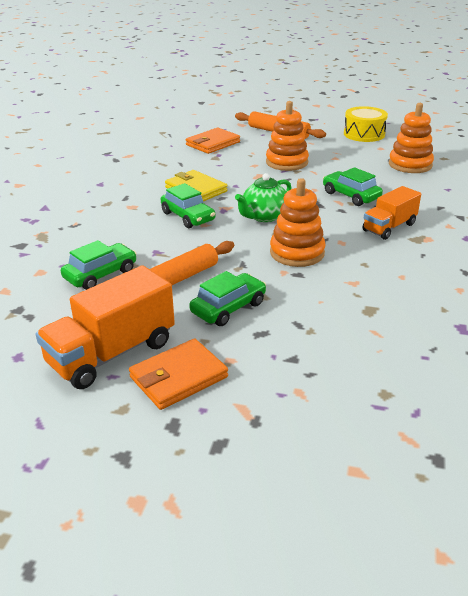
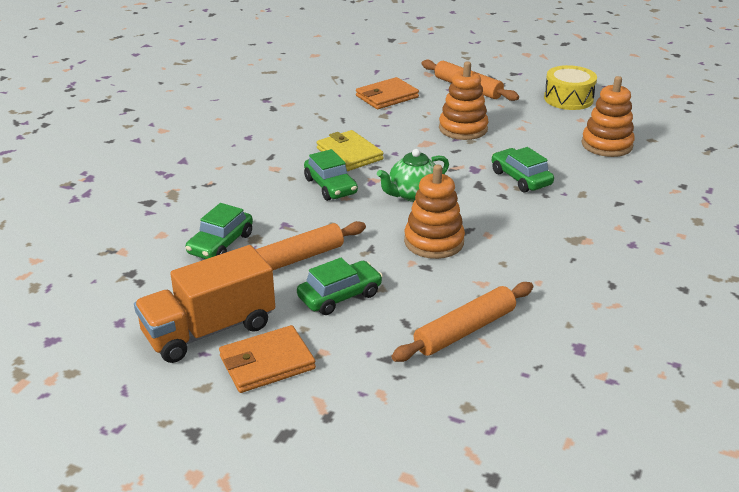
camera: 10 degrees right, 0 degrees up
(100, 274) = (221, 244): green car -> green car turned 150 degrees clockwise
(354, 325) = (464, 330): none -> orange rolling pin
(389, 227) = (548, 222): orange truck -> none

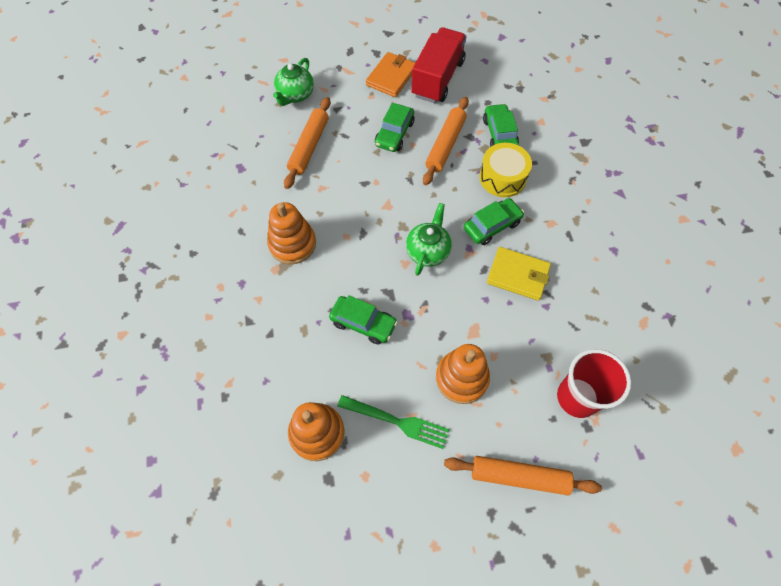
camera: 145 degrees right, 30 degrees up
(209, 330) = (437, 78): orange truck -> red truck
(330, 186) = (492, 226): green car -> green car turned 120 degrees clockwise
(387, 96) = (577, 397): orange wallet -> red cup
(433, 407) = (295, 95): none -> green teapot
(434, 242) = (376, 208): orange stacking toy -> orange stacking toy (292, 244)
(535, 129) = (397, 421): none -> green fork
(568, 99) = (401, 523): yellow drum -> yellow drum (502, 177)

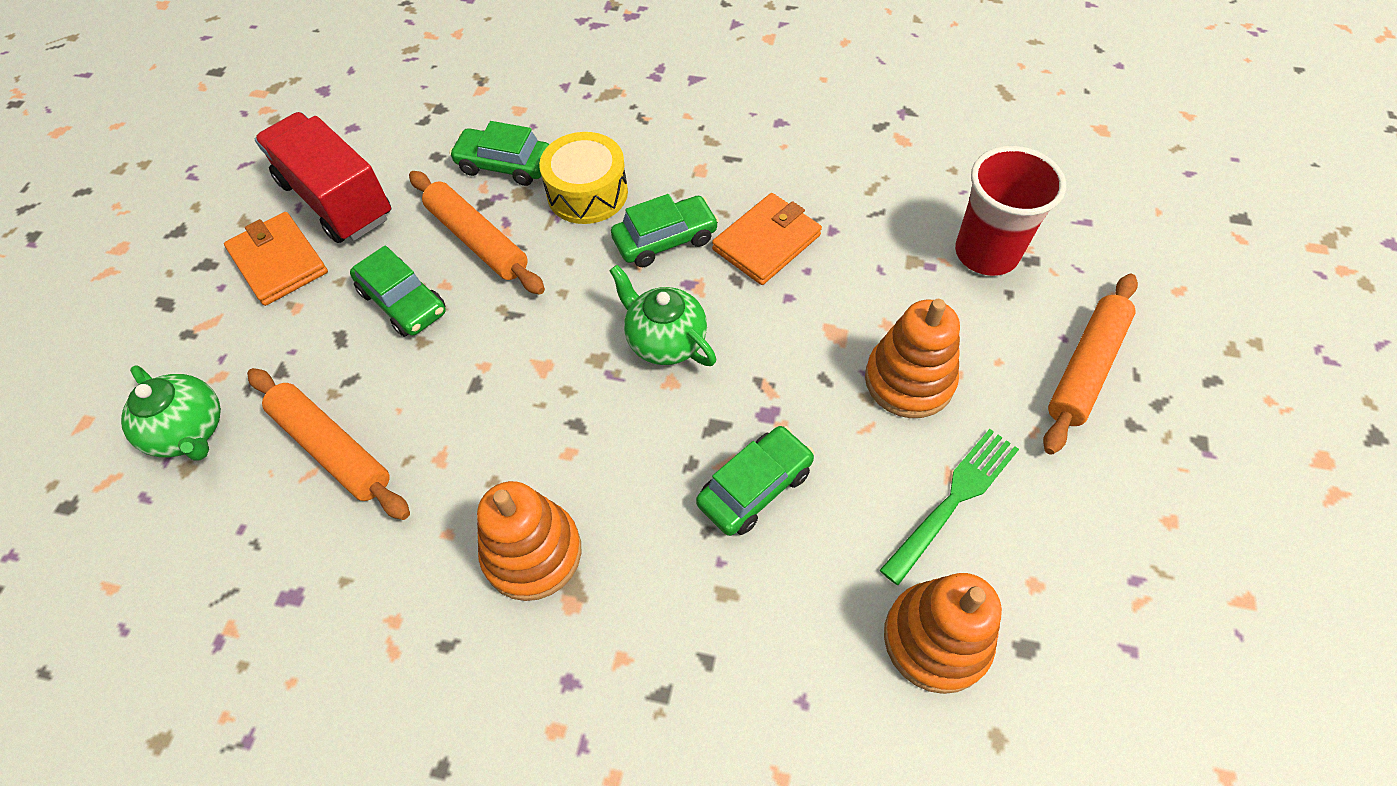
camera: 65 degrees left, 5 degrees down
(492, 226) = (665, 240): green car -> green car turned 75 degrees clockwise
(518, 275) = (767, 242): yellow wallet -> orange wallet

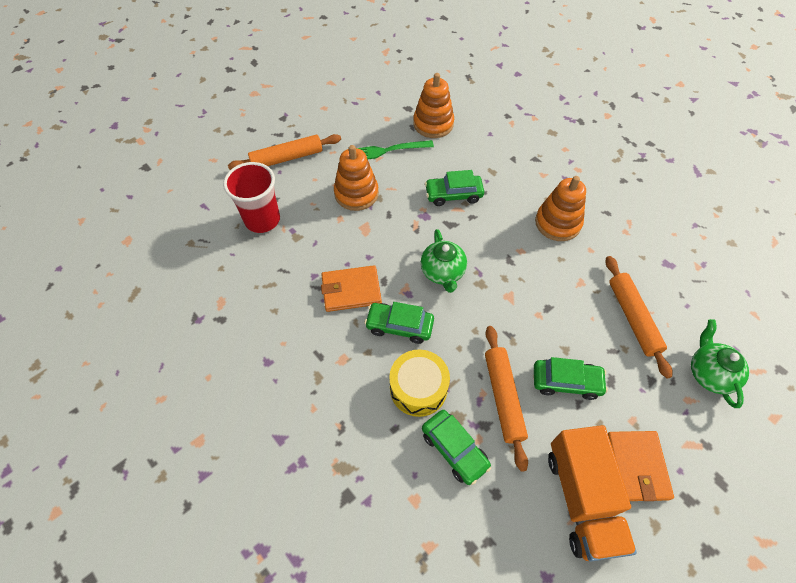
camera: 145 degrees left, 0 degrees up
(337, 200) = (582, 499): red truck -> orange truck
(403, 302) = (566, 382): green car -> green car turned 105 degrees clockwise

